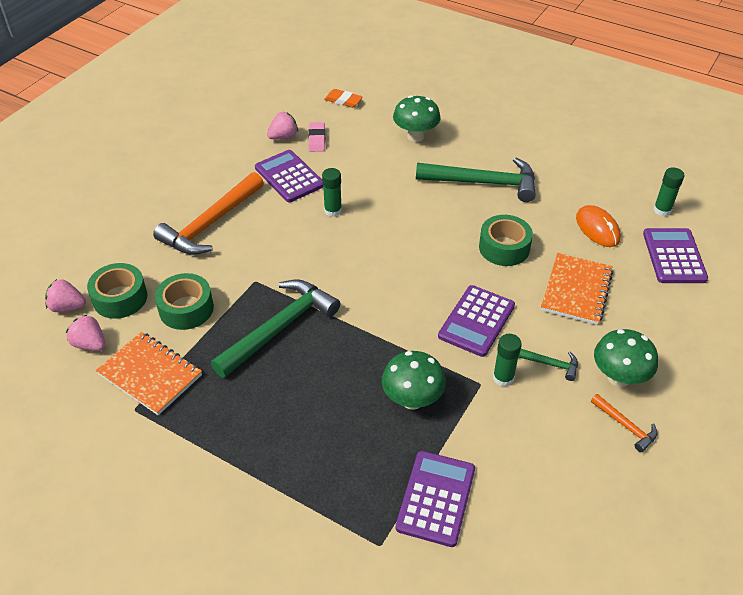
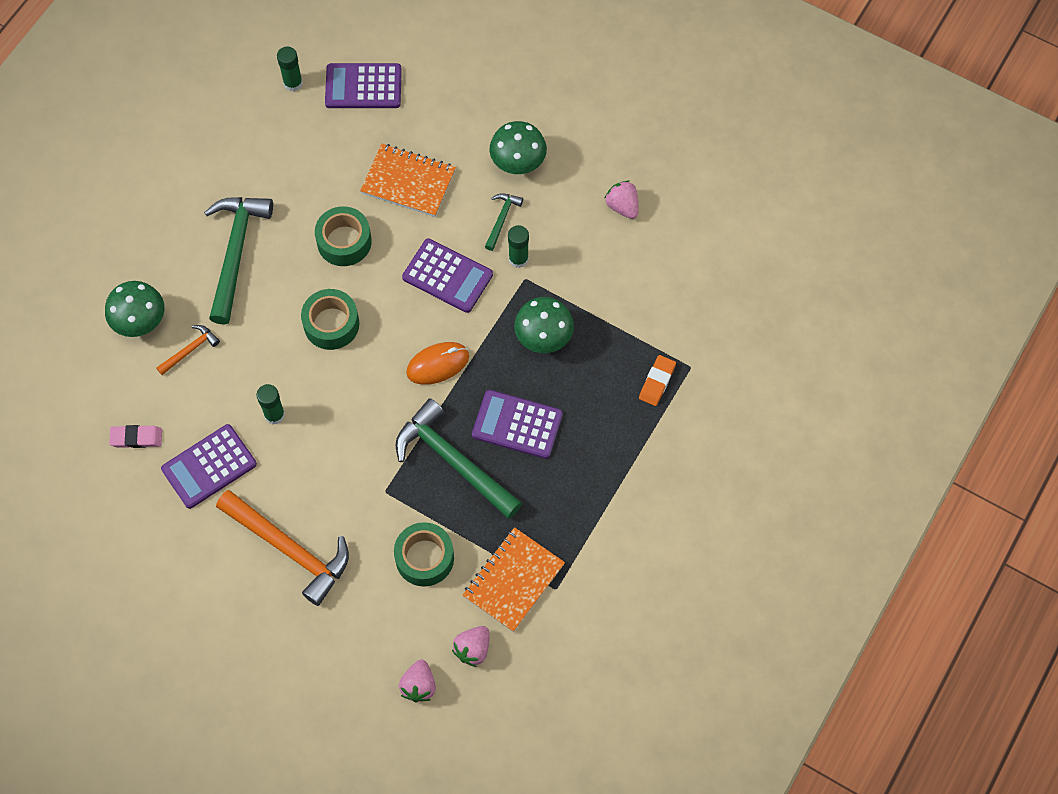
camera: 90 degrees left, 20 degrees up
(120, 298) = (407, 631): green tape -> green tape (331, 324)
(283, 137) = (127, 478): pink strawberry -> pink strawberry (622, 206)
(343, 100) = (54, 408): orange eraser -> orange eraser (657, 382)
(436, 498) = (646, 322): purple calculator -> purple calculator (517, 424)
(597, 228) = (318, 149): orange mouse -> orange mouse (437, 364)
(625, 426) = (571, 167): orange hammer -> orange hammer (190, 350)

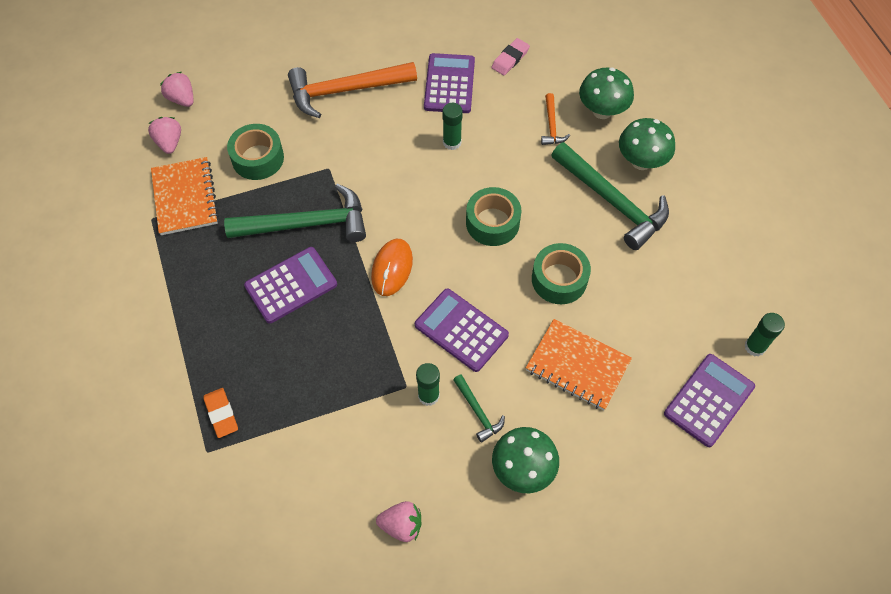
camera: 130 degrees right, 5 degrees down
(408, 182) = (577, 366): orange notebook -> orange notebook turned 60 degrees clockwise
(447, 276) = (461, 330): purple calculator -> purple calculator turned 60 degrees clockwise
(543, 338) = (341, 359): green mushroom -> green mushroom (641, 161)

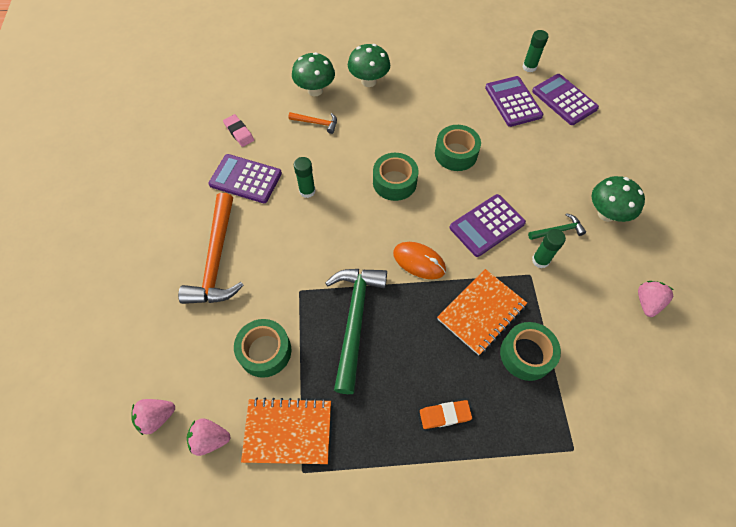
camera: 75 degrees left, 0 degrees up
(221, 414) = (537, 430): orange eraser -> orange eraser (445, 415)
(291, 285) = (416, 346): purple calculator -> purple calculator (513, 102)
(303, 393) = (526, 354): none -> green tape
(577, 366) = (529, 161): orange notebook -> orange notebook (481, 312)
(612, 201) = (397, 106): green hammer -> none

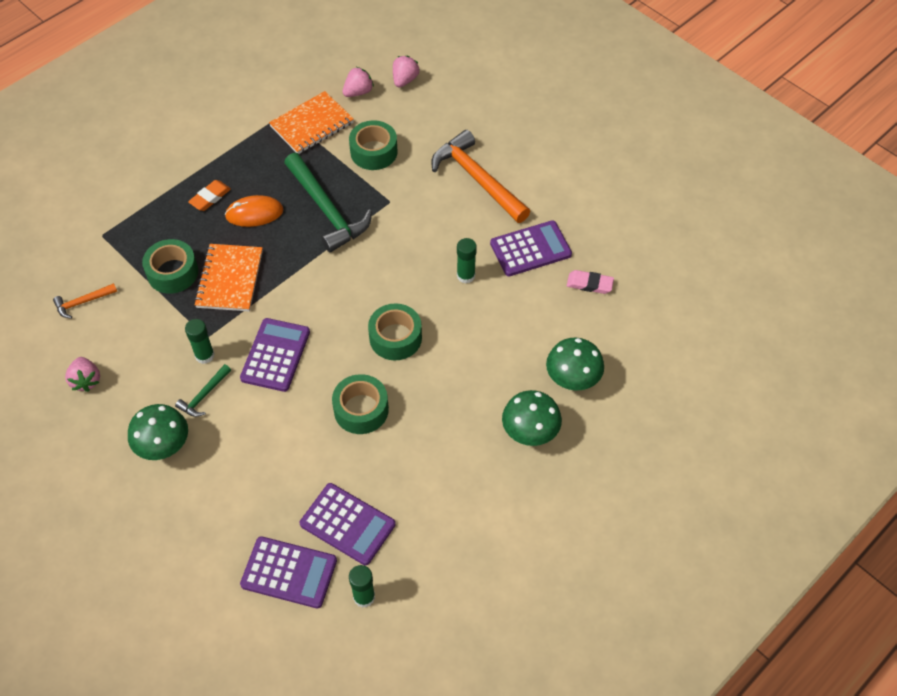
camera: 140 degrees right, 5 degrees down
(316, 123) = (530, 345): orange hammer -> orange hammer (83, 302)
(419, 261) = (312, 284): orange mouse -> orange mouse (254, 213)

